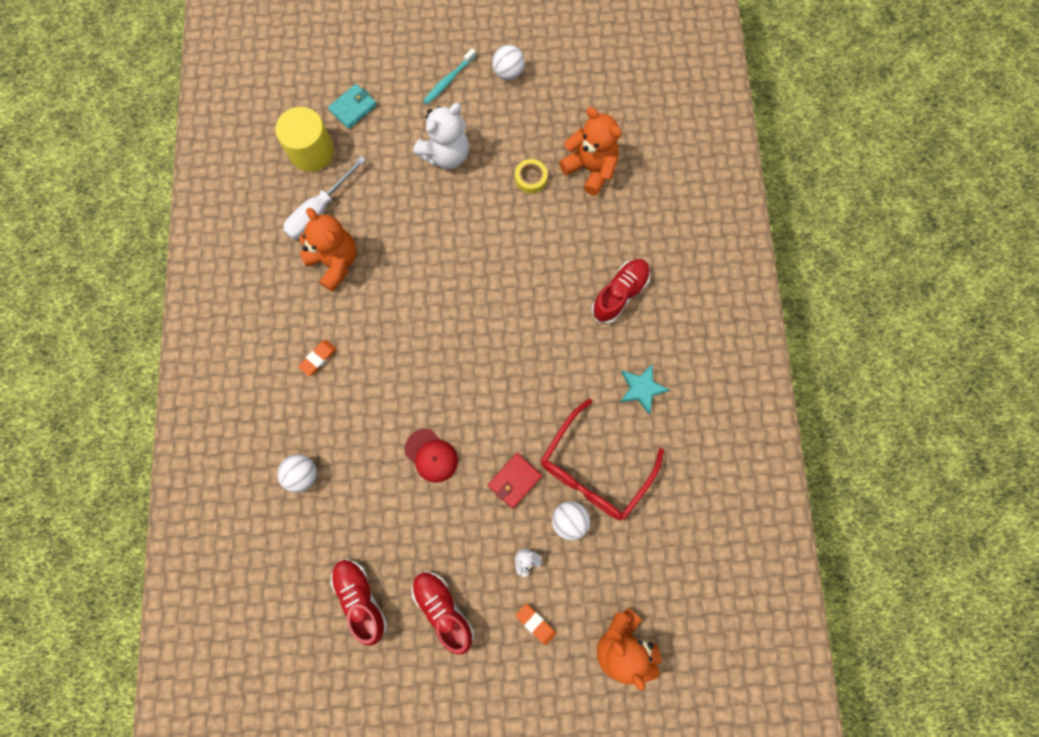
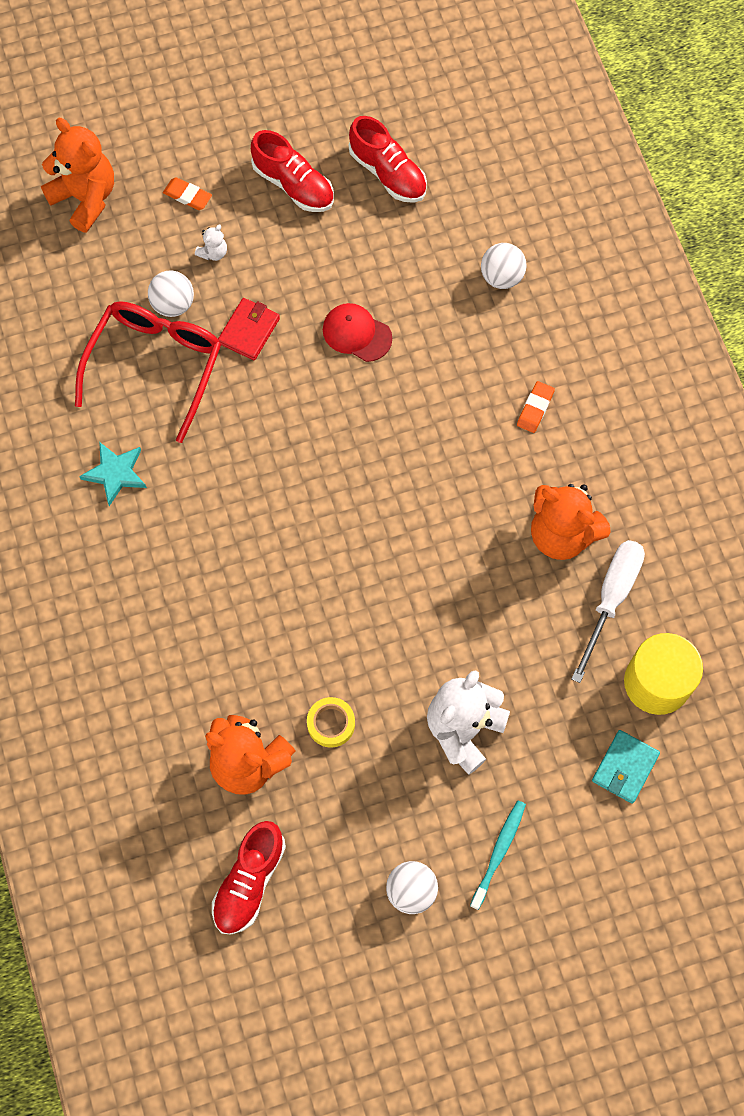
camera: 165 degrees right, 5 degrees down
(620, 294) = (168, 588): red shoe -> red shoe (249, 881)

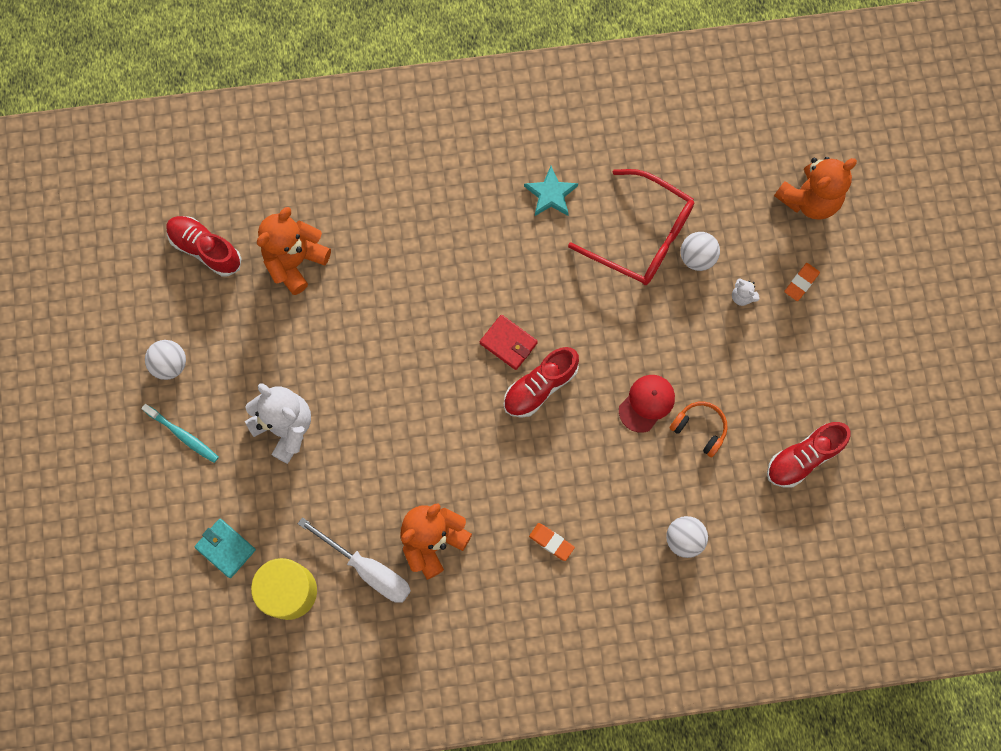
camera: 100 degrees right, 5 degrees up
(249, 331) = (663, 315): red wallet -> red wallet (508, 343)
(293, 185) = (801, 373): red shoe -> red shoe (540, 386)
(331, 723) = (311, 327): yellow tape -> none
(375, 276) = (699, 429): none -> orange headphones

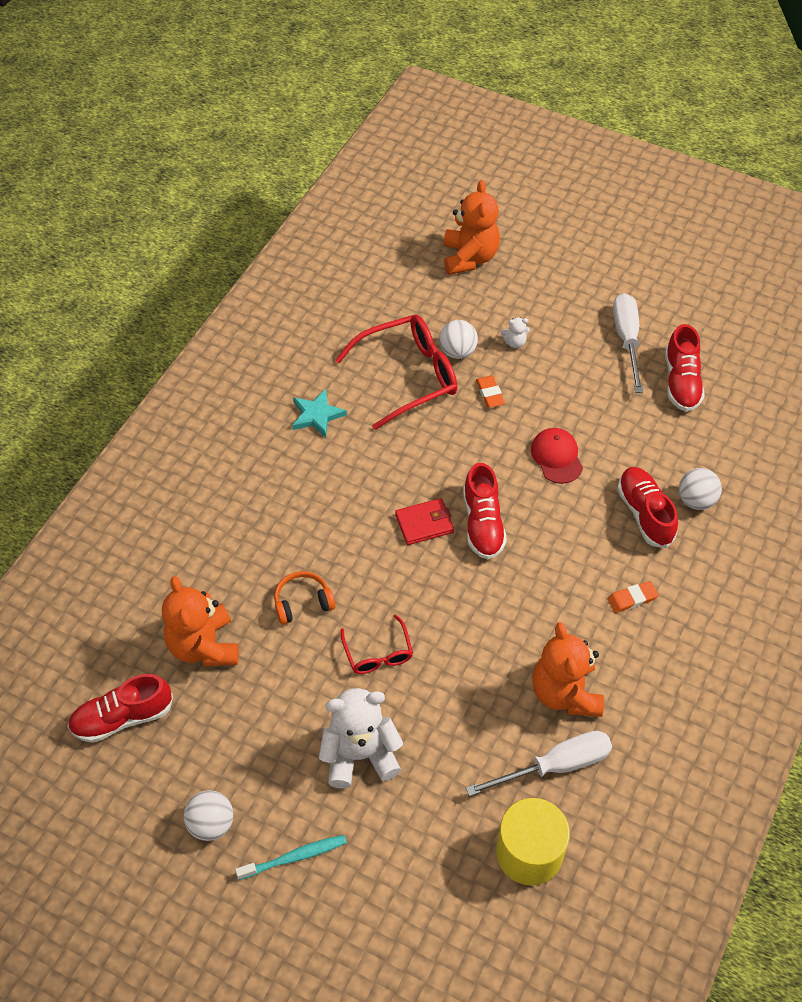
camera: 55 degrees left, 20 degrees down
(225, 548) = (443, 888): turquoise wallet -> none
(373, 385) = (378, 653): none -> red glasses
(640, 505) = (644, 514): none -> red shoe
(699, 429) = (606, 434): orange headphones -> orange headphones (302, 602)
(801, 283) = (533, 301): orange eraser -> orange eraser (490, 393)
(816, 385) = (627, 340): none -> white screwdriver

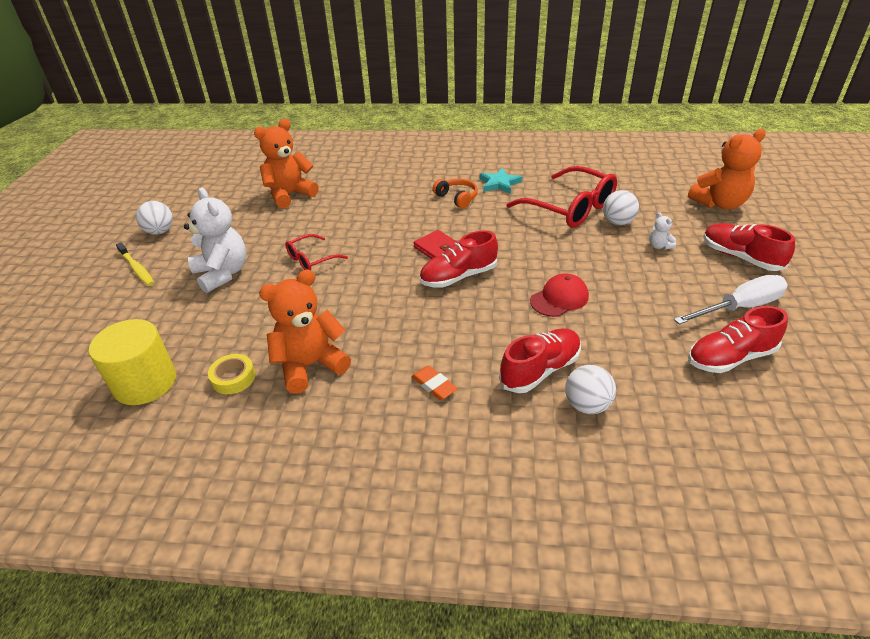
camera: 70 degrees right, 15 degrees down
(122, 717) = (230, 184): red shoe -> red shoe (740, 257)
(295, 857) = (137, 268): turquoise toothbrush -> yellow toothbrush
(302, 602) = (340, 219): orange headphones -> orange headphones (457, 198)
(490, 393) = (592, 247): orange eraser -> none
(555, 766) = (233, 378): white screwdriver -> yellow tape

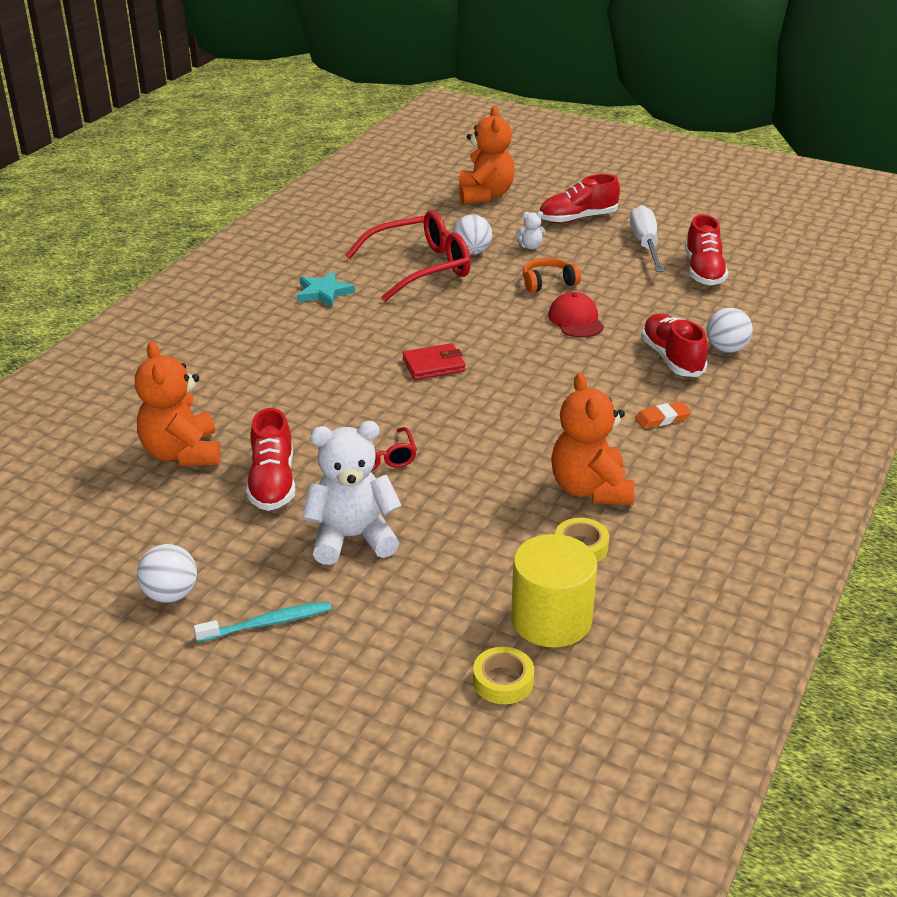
camera: 70 degrees left, 5 degrees down
(79, 375) = (503, 681): none -> yellow tape
(137, 268) = (267, 623): yellow toothbrush -> turquoise toothbrush
(457, 198) = (329, 327): orange headphones -> orange headphones (548, 283)
(458, 277) = (497, 365): red shoe -> red shoe (272, 483)

